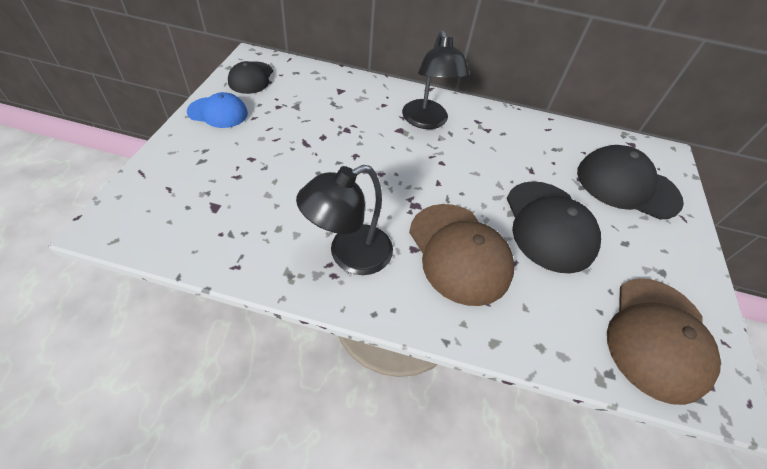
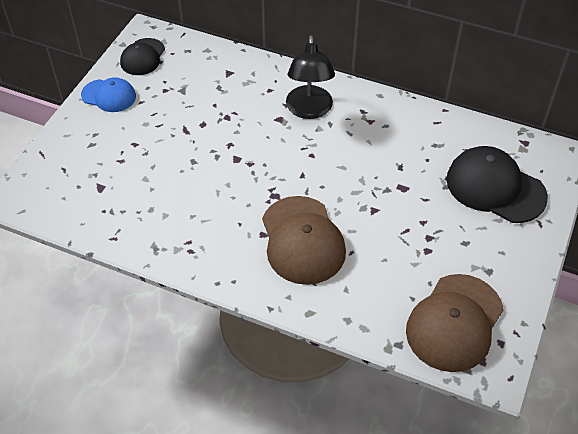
camera: 15 degrees right, 0 degrees up
(349, 255) = (206, 235): black lamp -> none
(549, 226) = (396, 222): black cap -> none

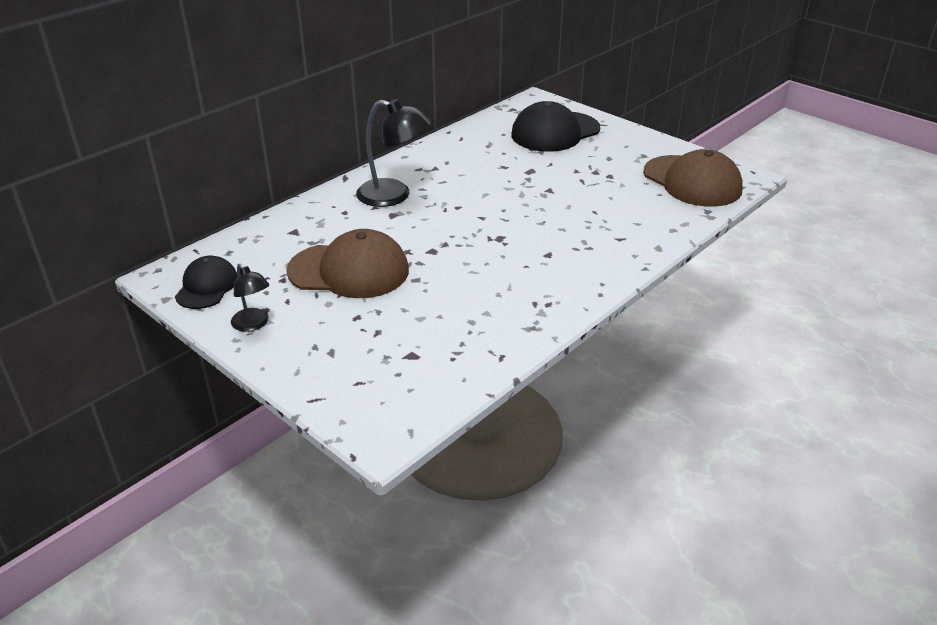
camera: 70 degrees left, 15 degrees down
(109, 96) = (253, 324): blue cap -> black lamp
(143, 57) = (207, 286): black cap -> black cap turned 120 degrees counterclockwise
(302, 240) = (567, 234): brown cap -> brown cap (349, 271)

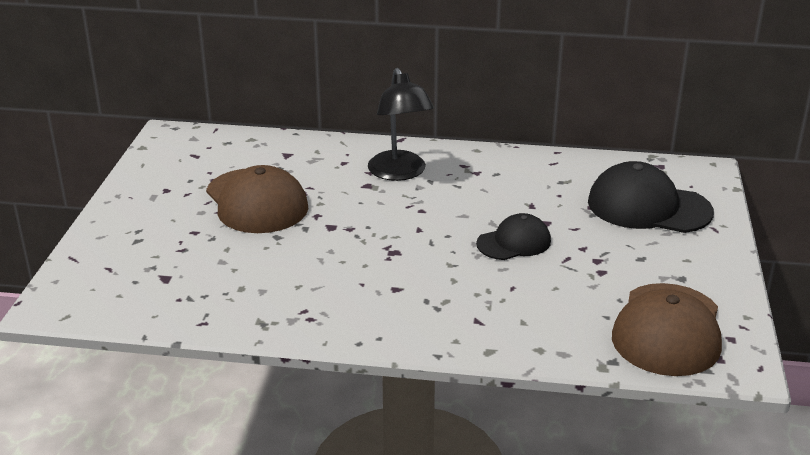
camera: 55 degrees right, 5 degrees down
(207, 286) = (172, 155): black cap -> black cap (514, 242)
(253, 324) = (142, 194): black lamp -> none

